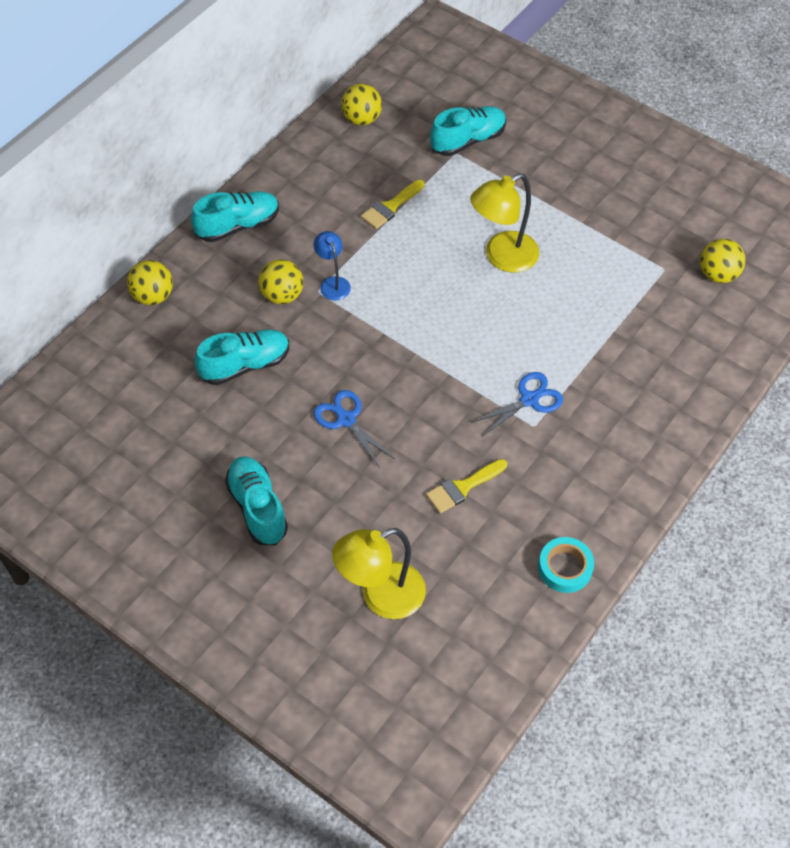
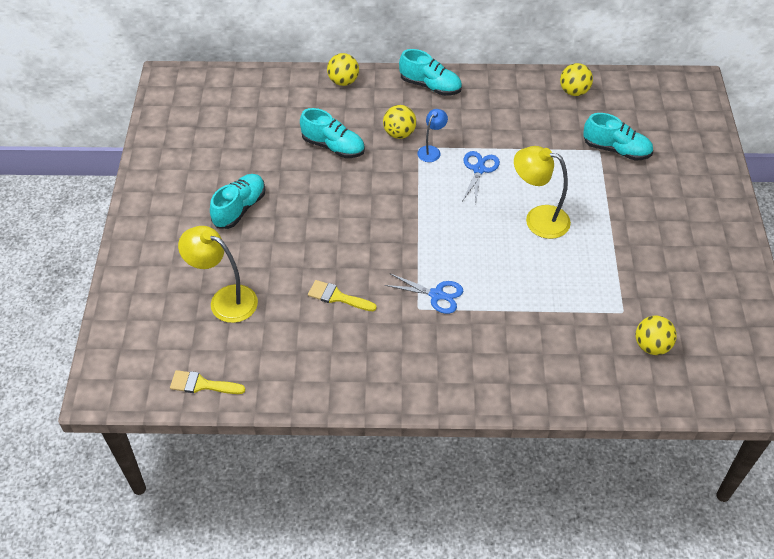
camera: 55 degrees right, 5 degrees down
(346, 419) = (336, 213): blue scissors -> blue scissors (479, 169)
(390, 207) = (519, 143): yellow brush -> yellow brush (202, 384)
(565, 568) = (322, 383): turquoise tape -> none

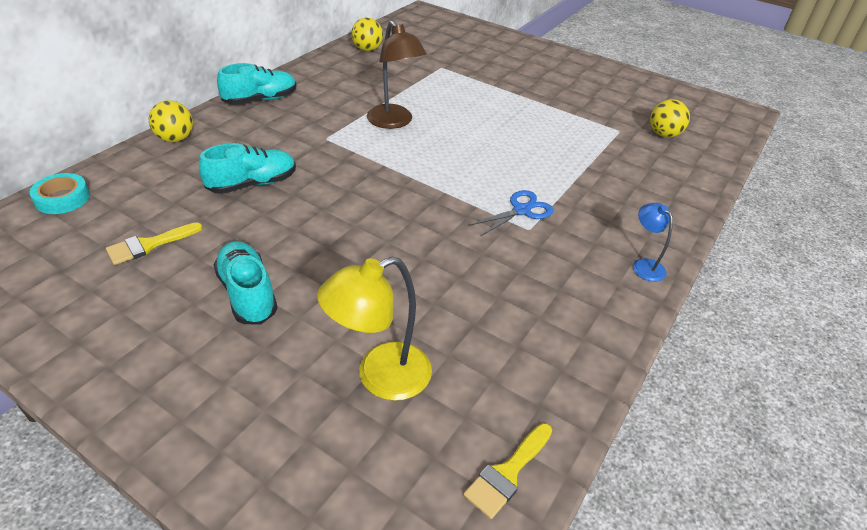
camera: 60 degrees left, 10 degrees down
(246, 82) = (62, 198): none -> turquoise tape
(337, 297) = (465, 276): yellow brush -> yellow brush (149, 245)
(399, 133) = (293, 140): yellow ball -> none
(431, 150) = (339, 134): blue lamp -> blue lamp (644, 265)
(479, 169) = (394, 122): blue scissors -> brown lamp
(538, 219) = (484, 121): yellow lamp -> none
(616, 150) = (450, 61): turquoise shoe -> none

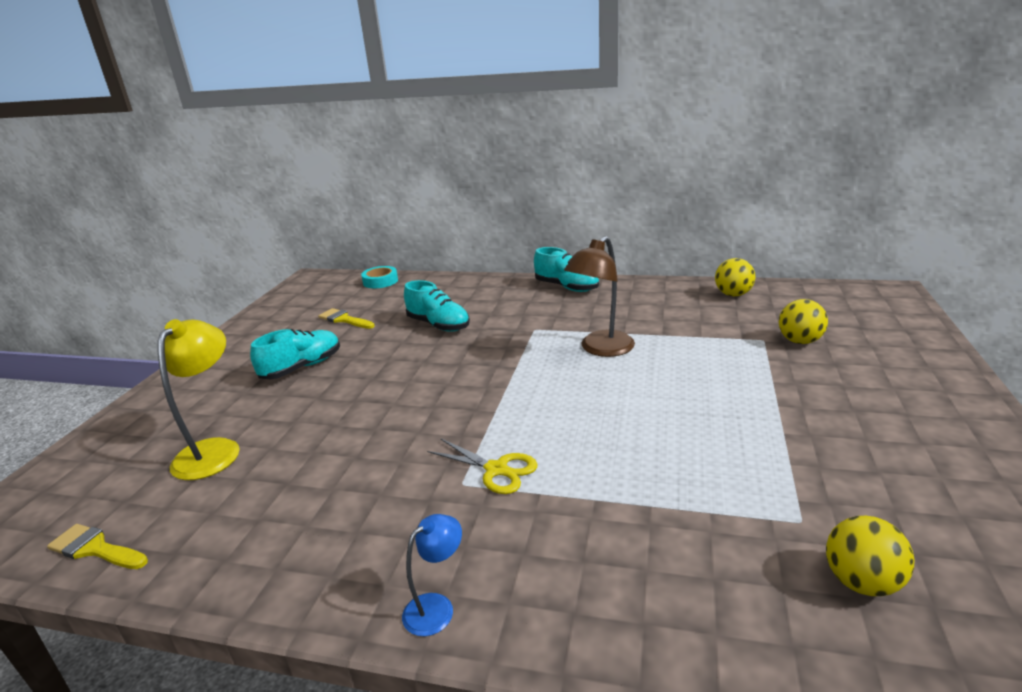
camera: 75 degrees right, 15 degrees down
(175, 139) = (476, 283): yellow ball -> yellow ball (799, 341)
(380, 377) = (214, 450): yellow lamp -> yellow lamp turned 60 degrees clockwise
(521, 210) = (497, 469): blue scissors -> yellow scissors

